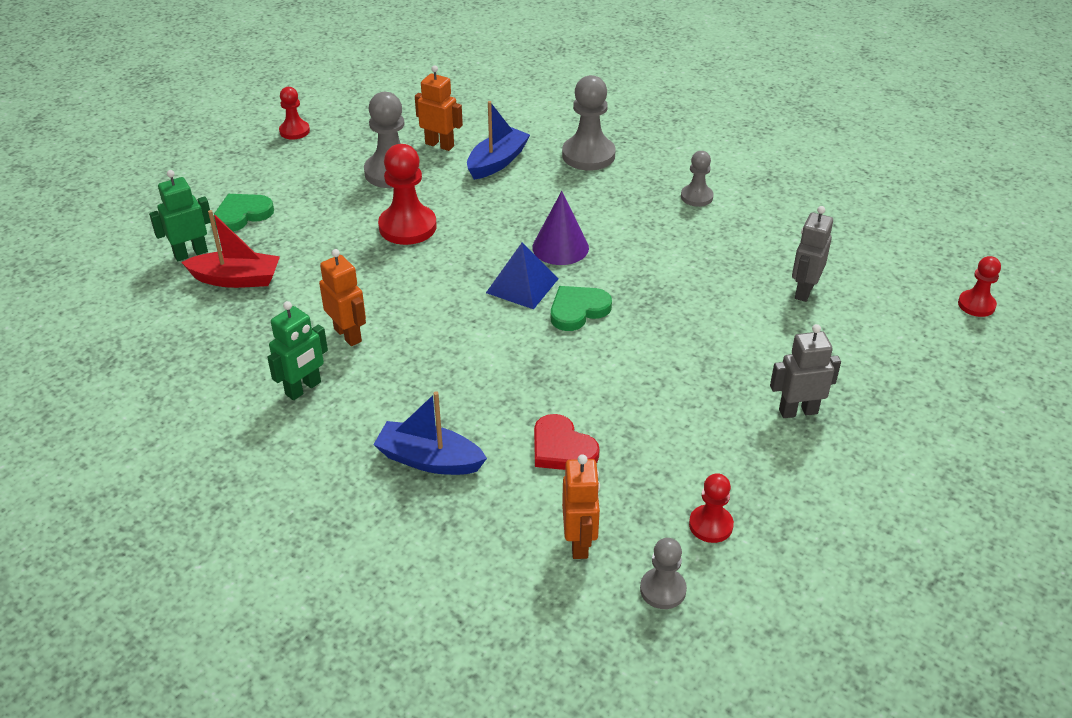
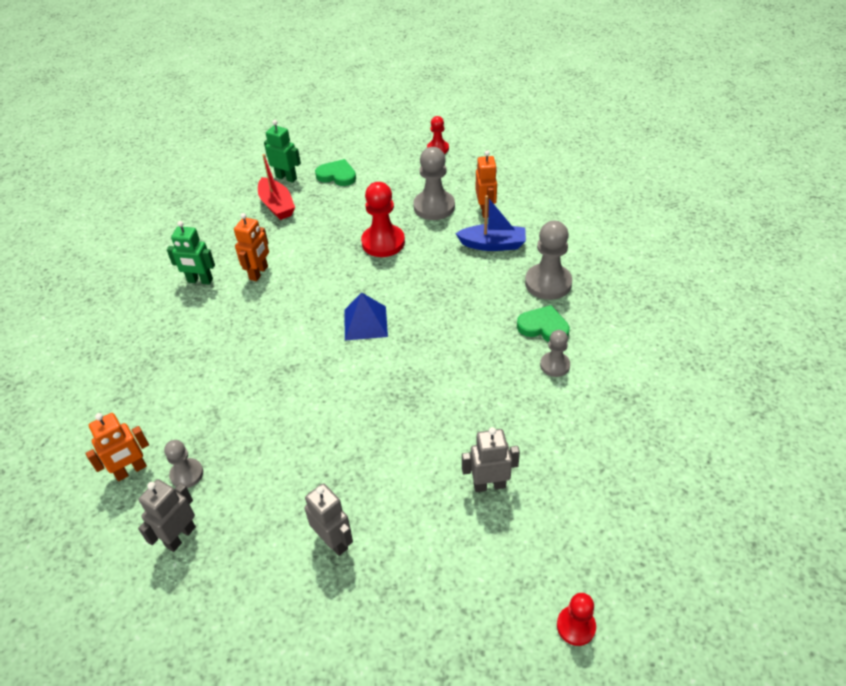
camera: 60 degrees right, 5 degrees up
(429, 460) = (169, 363): blue boat -> none
(560, 247) = (423, 321): purple cone -> none
(562, 448) = (214, 421): red heart -> none
(578, 310) = (360, 363): green heart -> green heart (543, 327)
(663, 590) = (107, 535): grey pawn -> grey pawn (187, 474)
(710, 525) = (180, 536): red pawn -> grey robot

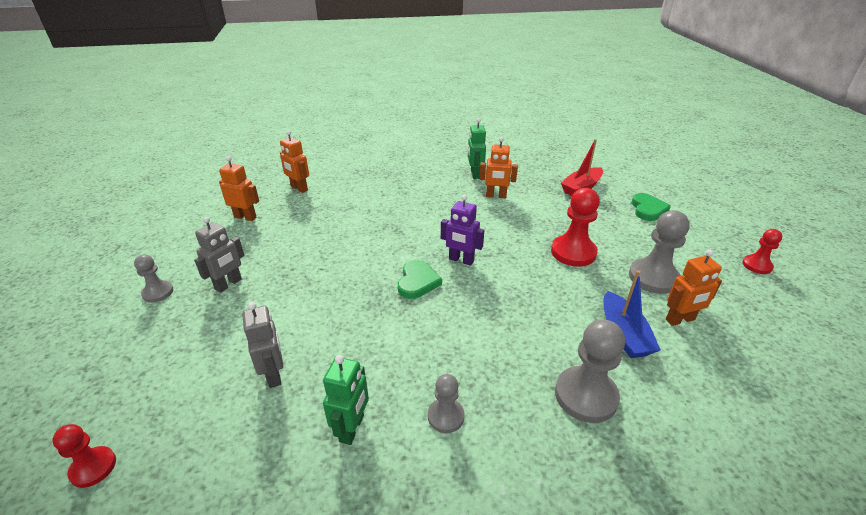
camera: 75 degrees right, 10 degrees down
(180, 536) = (245, 217): grey robot -> orange robot
(187, 474) = (295, 208): grey pawn -> grey pawn (158, 292)
(286, 178) = (620, 185): green robot -> green robot (352, 428)
(365, 323) = (461, 260): blue pyramid -> purple robot
(543, 327) = (506, 398): green heart -> green heart (417, 282)

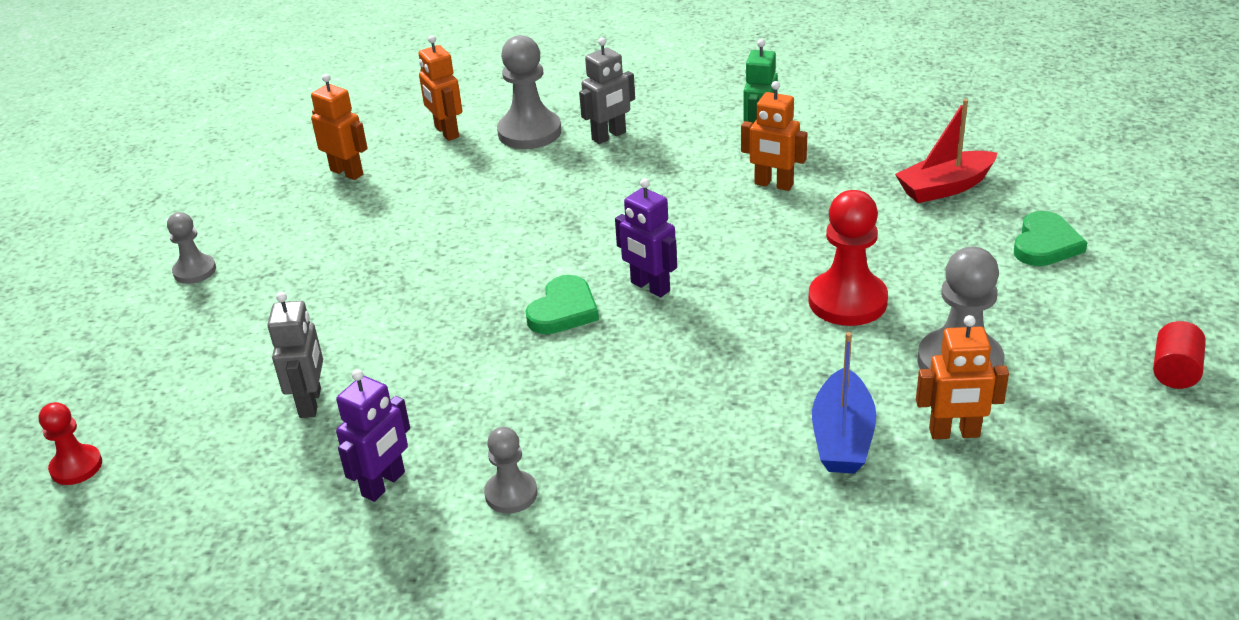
camera: 20 degrees right, 0 degrees up
(228, 284) = (291, 273): grey robot -> grey robot (609, 136)
(352, 428) = (384, 484): green robot -> purple robot
(586, 396) = (723, 507): grey pawn -> grey pawn (529, 132)
(757, 265) = (1174, 371): red pawn -> red cylinder

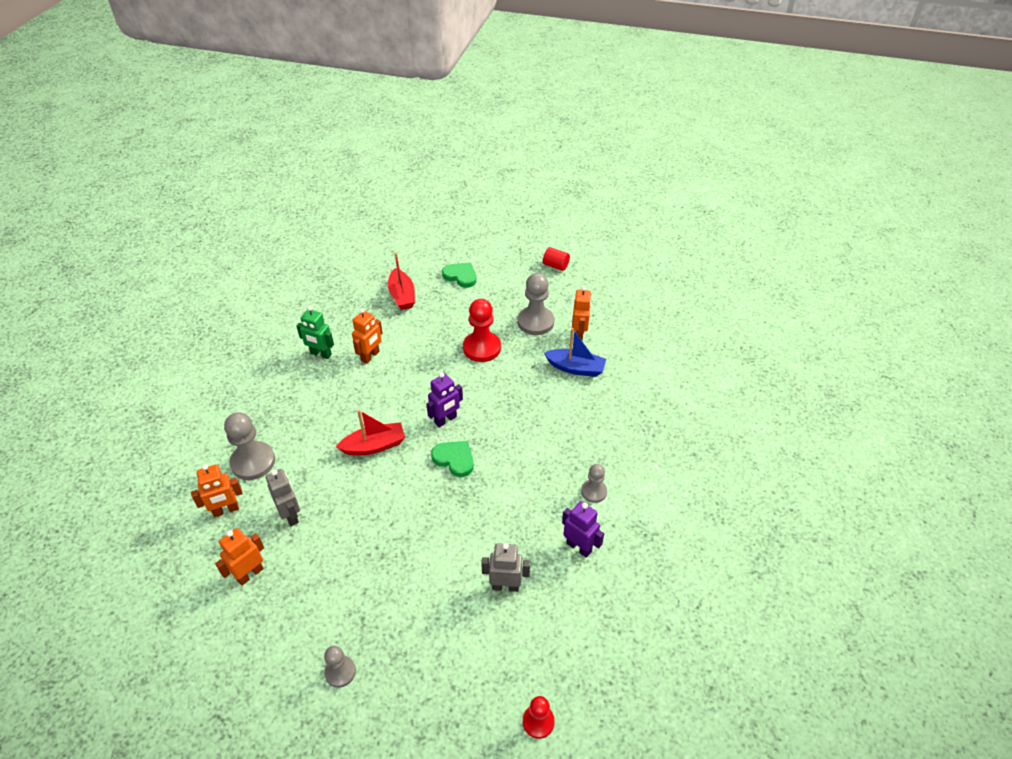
camera: 85 degrees left, 10 degrees up
(578, 225) = (374, 446): none -> red boat
(609, 136) = (281, 421): grey robot -> grey robot (291, 515)

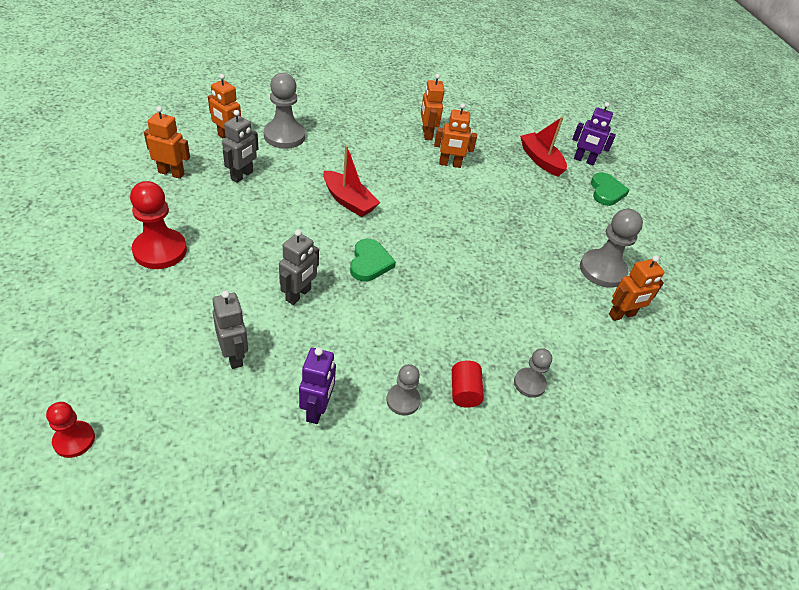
camera: 55 degrees right, 0 degrees up
(321, 354) = (427, 134): green robot -> orange robot
(340, 672) = (91, 261): grey pawn -> grey pawn (529, 383)
(402, 296) = (540, 160): red boat -> red boat turned 105 degrees clockwise
(445, 420) = (414, 240): purple robot -> purple robot (584, 160)
(464, 521) = (298, 295): none -> grey robot
(482, 348) = (527, 238): red pawn -> red pawn (160, 250)
(555, 266) = (701, 262): red cylinder -> red cylinder (464, 392)
(576, 368) = (568, 327): blue boat -> none

